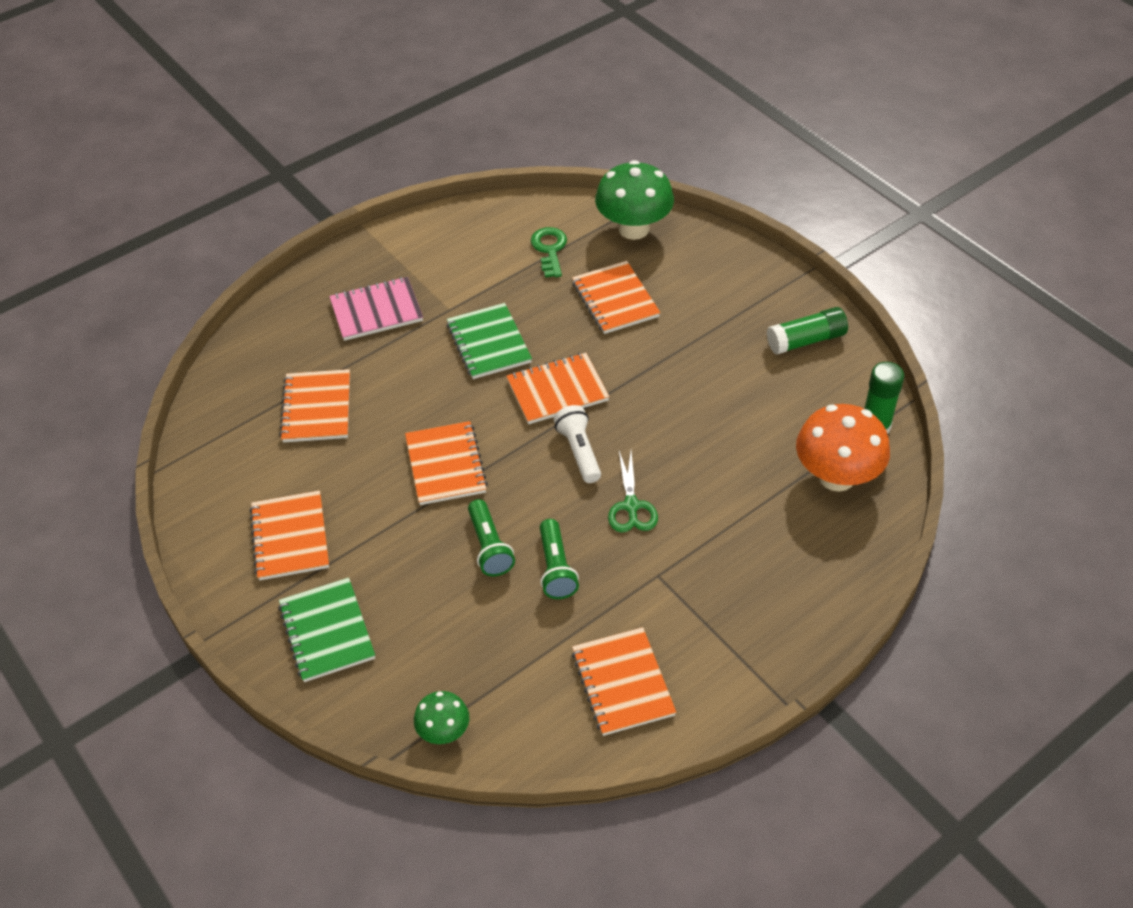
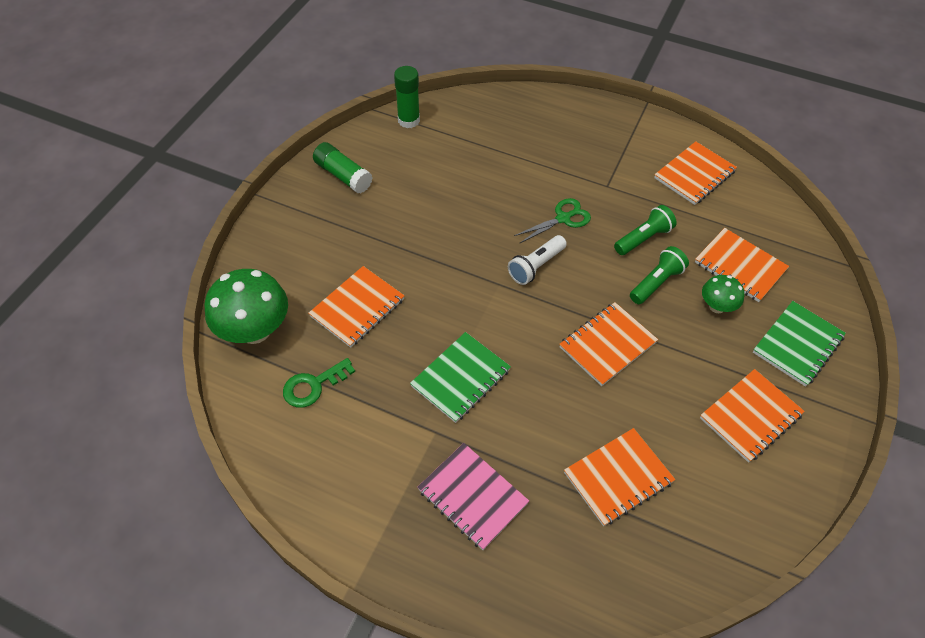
camera: 120 degrees left, 5 degrees up
(444, 731) = (800, 244): green mushroom -> green mushroom (717, 306)
(557, 390) = (484, 305): orange notebook -> orange notebook (739, 266)
(836, 477) = (465, 127): orange mushroom -> none

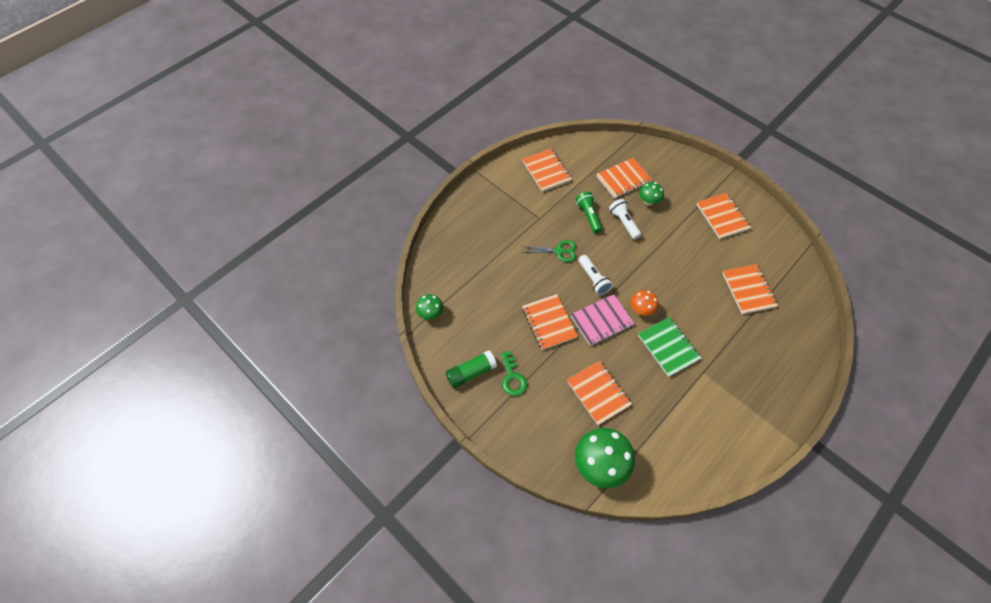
camera: 70 degrees left, 5 degrees up
(313, 386) = (655, 436): green key -> green key (512, 377)
(408, 120) = (430, 314): green glue stick -> green mushroom
(472, 497) = (749, 365): pink notebook -> pink notebook (601, 321)
(511, 333) = (641, 310): none -> orange mushroom
(563, 218) = (559, 251): green scissors -> green scissors turned 105 degrees clockwise
(607, 345) = (662, 263): orange notebook -> orange notebook (549, 323)
(656, 282) = (624, 223): green flashlight -> white flashlight
(797, 345) = (682, 177): green notebook -> none

